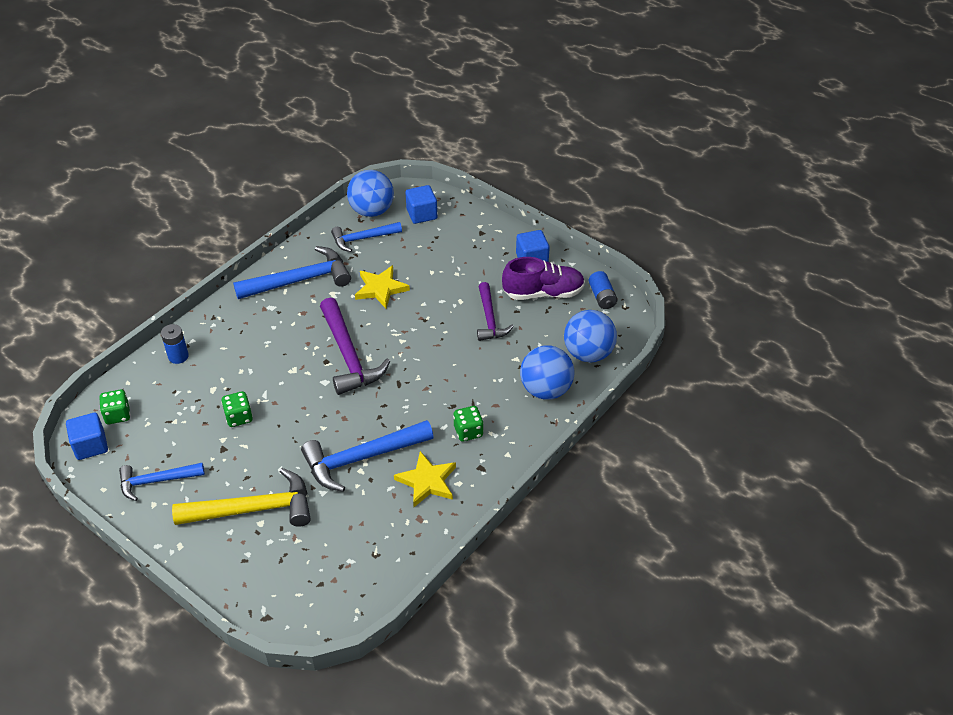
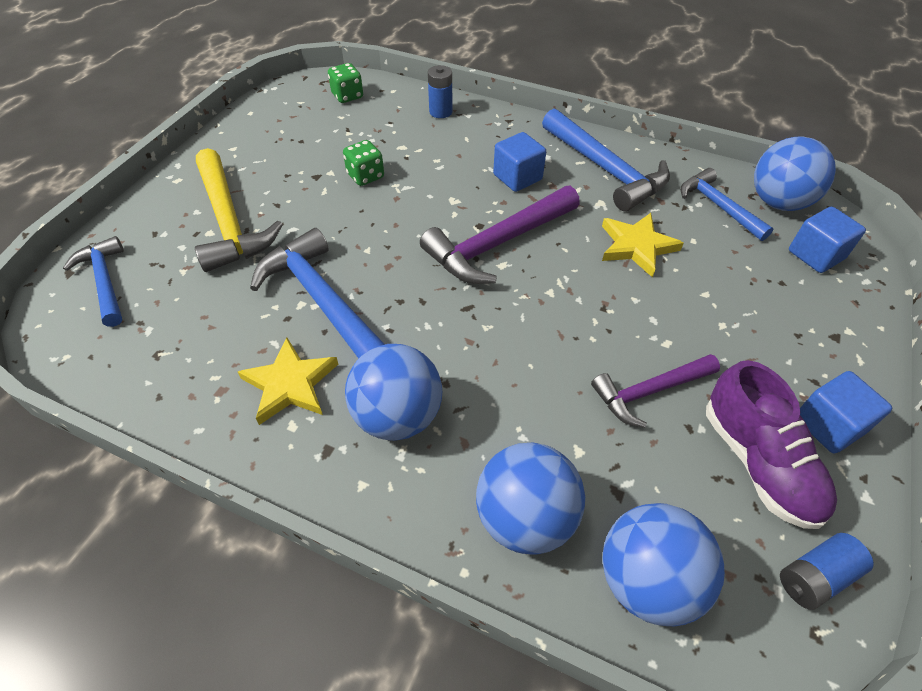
camera: 75 degrees right, 5 degrees up
(90, 445) = (304, 91): blue cube -> blue cube (517, 177)
(156, 481) = (263, 142): blue hammer -> blue hammer (105, 281)
(468, 431) = (398, 416): green dice -> blue ball

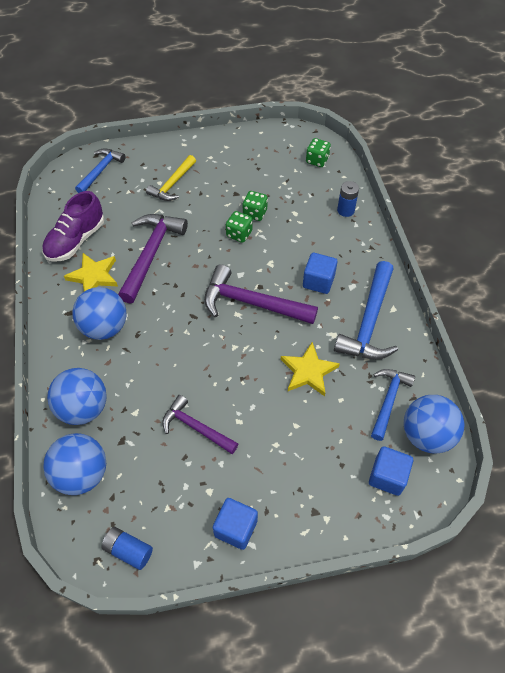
camera: 55 degrees right, 5 degrees up
(229, 221) = (173, 184): yellow hammer -> yellow hammer, size x0.63
(322, 300) = (151, 254): blue hammer -> purple hammer
(382, 203) = (239, 234): none -> green dice
(758, 462) = (184, 499): purple shoe -> purple shoe (76, 240)

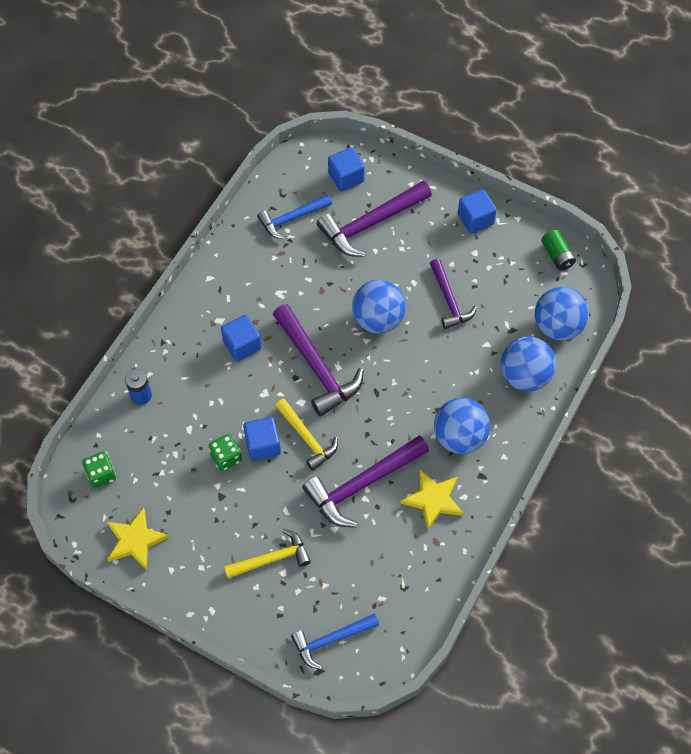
camera: 140 degrees left, 5 degrees up
(76, 240) = (422, 557): purple shoe -> none
(128, 550) = (557, 255): blue battery -> green battery
(214, 256) = (307, 438): none -> yellow hammer
(239, 234) = (263, 445): green dice -> blue cube
(308, 371) = (328, 280): yellow star -> yellow star (135, 540)
(322, 447) = (371, 224): none -> purple hammer
(369, 321) = (240, 282): blue hammer -> none
(426, 435) = (291, 181): blue ball -> blue ball (378, 319)

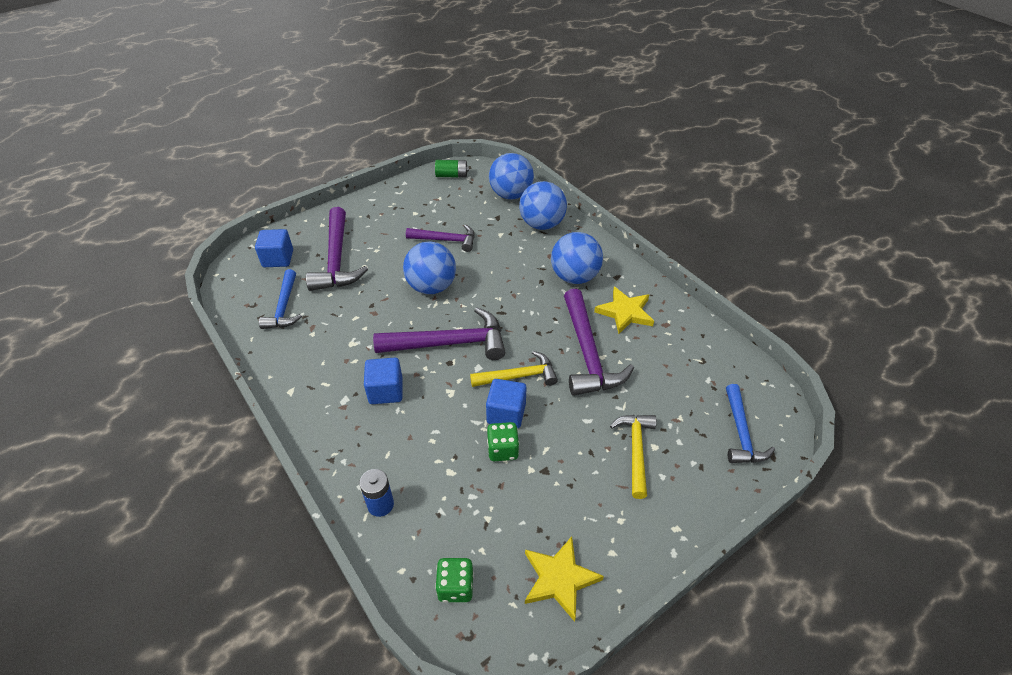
camera: 65 degrees left, 15 degrees down
(475, 219) = (386, 202): blue cube -> none

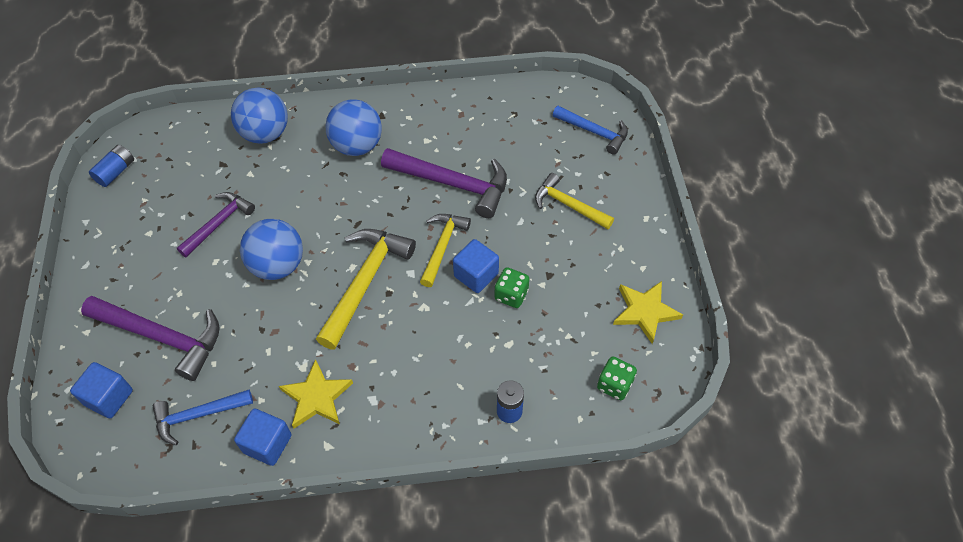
camera: 60 degrees left, 10 degrees up
(284, 307) = (198, 415): blue hammer -> blue hammer turned 135 degrees clockwise
(386, 391) = (386, 359): blue cube -> blue cube (267, 444)
(449, 343) = (365, 282): purple hammer -> yellow hammer
(452, 175) = (116, 172): green battery -> blue battery
(511, 195) = (198, 136): blue ball -> none
(625, 312) = (427, 133): yellow star -> yellow star (316, 397)

